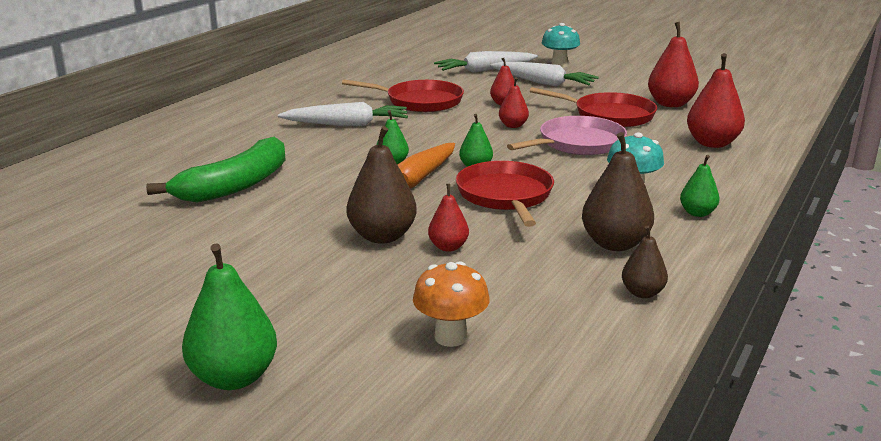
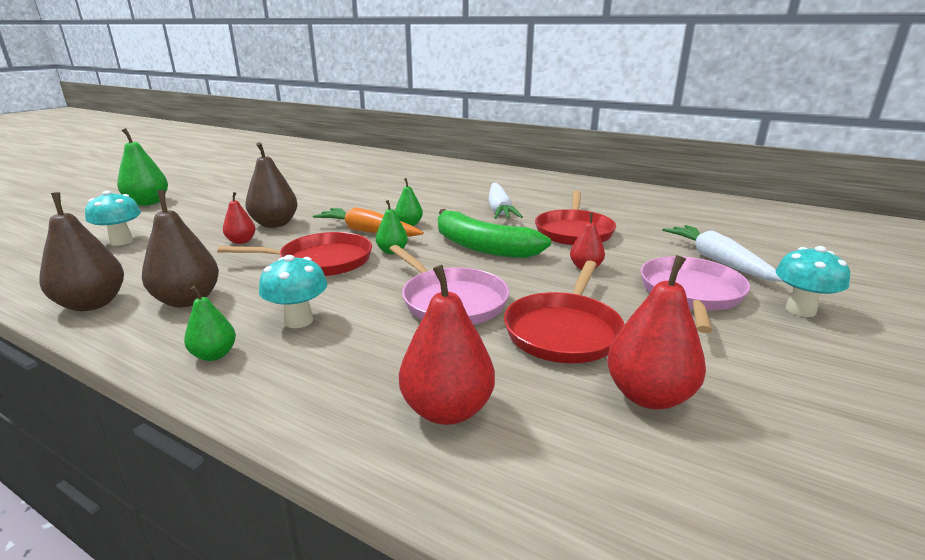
camera: 90 degrees right, 0 degrees up
(235, 185) = (380, 190): green banana -> green banana (482, 247)
(450, 337) = (122, 241): orange mushroom -> turquoise mushroom
(513, 126) = (508, 269): red pear -> none
(543, 83) = (691, 293): white carrot -> pink pan
(642, 293) = (92, 304): brown pear -> brown pear, size x1.74

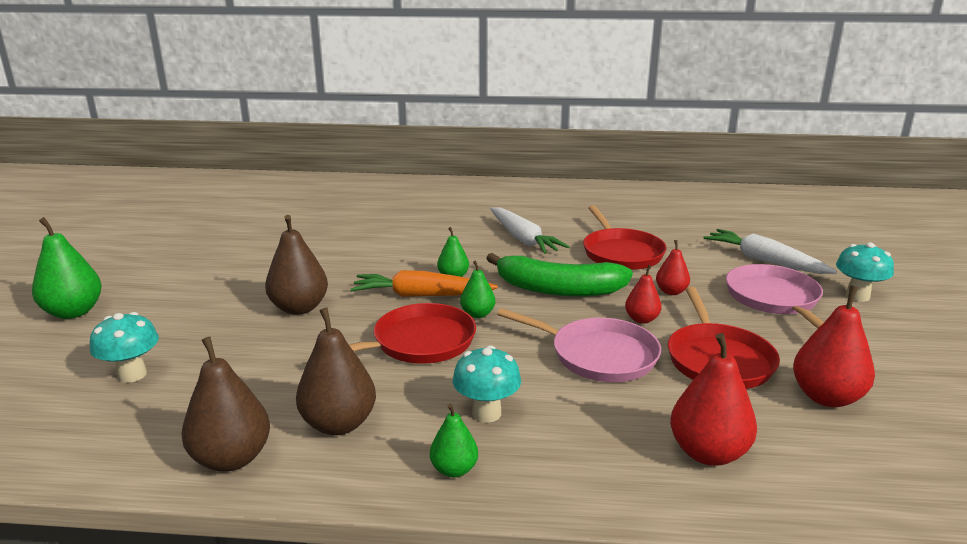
camera: 25 degrees left, 0 degrees up
(241, 241) = (291, 339): red pear -> red pear (641, 319)

